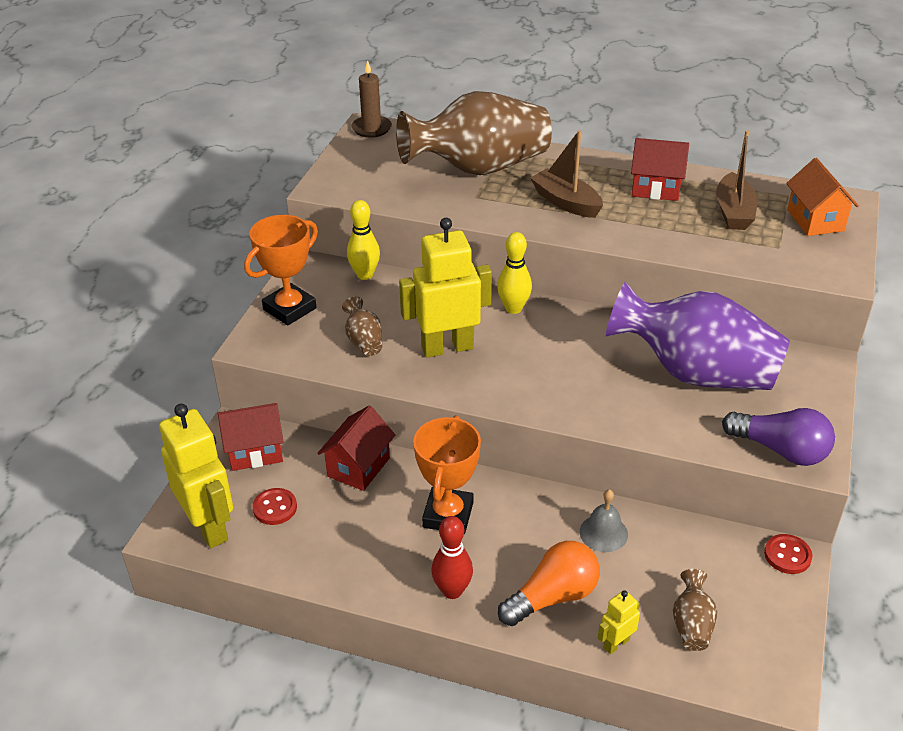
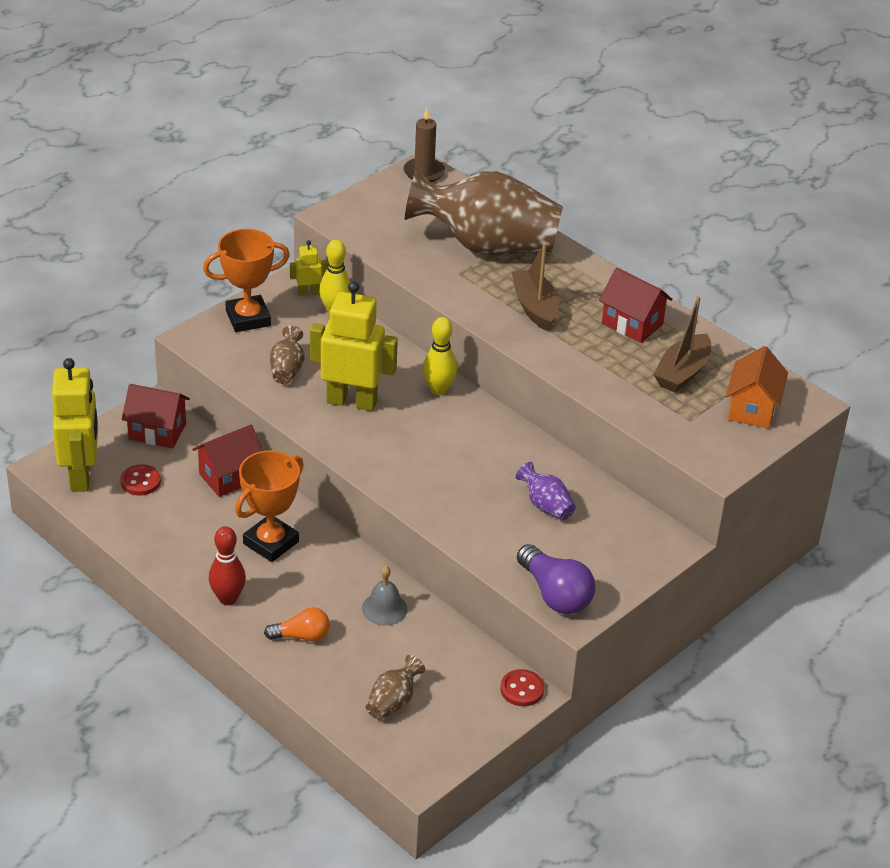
camera: 25 degrees right, 0 degrees up
(553, 597) = (301, 636): orange light bulb -> orange light bulb, size x0.64
(616, 643) = (321, 688): yellow robot -> yellow robot (308, 292)
(695, 373) = (546, 506): purple vase -> purple vase, size x0.40

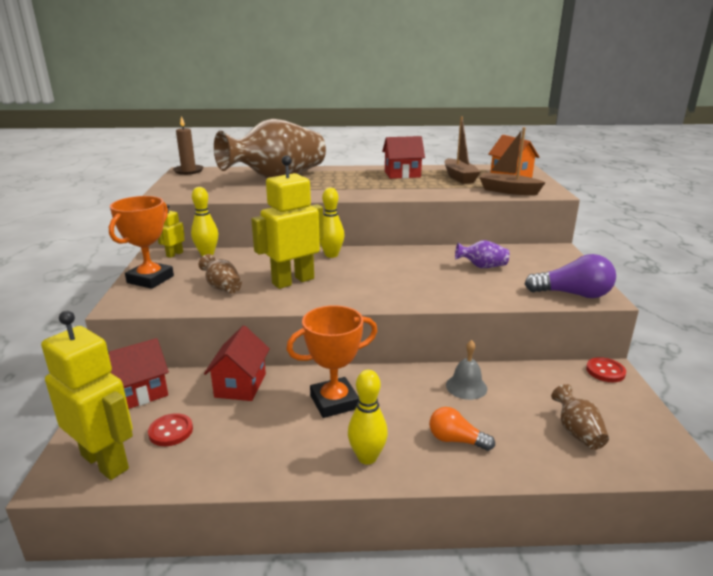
camera: 45 degrees left, 15 degrees down
(228, 598) = (367, 457): red bowling pin -> yellow bowling pin
(271, 543) = (334, 402): orange trophy -> orange trophy turned 75 degrees clockwise
(301, 636) = (456, 440): orange light bulb -> orange light bulb turned 105 degrees counterclockwise
(535, 307) = (348, 185): brown boat -> brown boat (508, 191)

